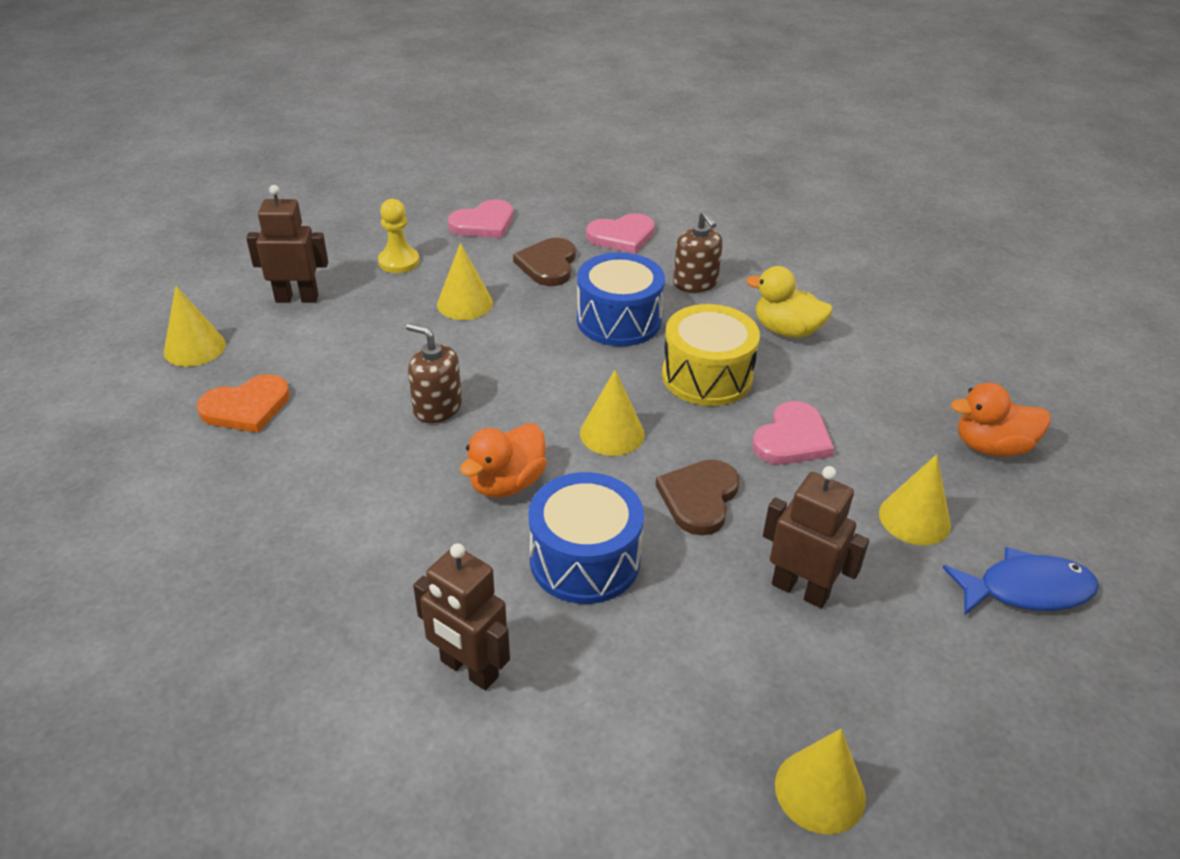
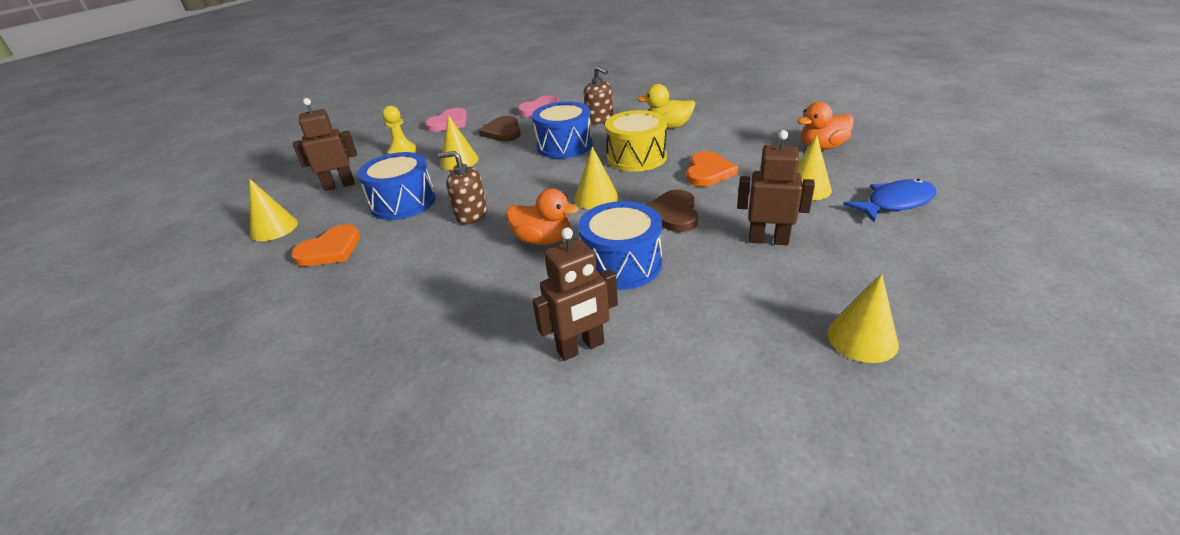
camera: 15 degrees left, 5 degrees down
(363, 356) = (403, 202): none -> blue drum
(469, 669) = (581, 348): brown robot -> brown robot turned 45 degrees counterclockwise
(507, 483) = (543, 240): orange duck -> orange duck turned 90 degrees counterclockwise
(792, 439) = (708, 172): pink heart -> orange heart

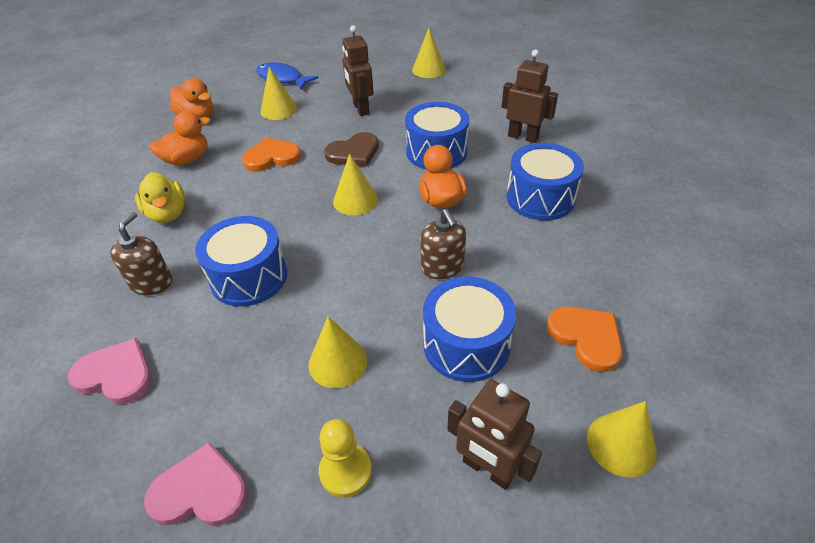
camera: 125 degrees left, 10 degrees up
(330, 249) = (586, 338): orange heart -> orange heart turned 45 degrees clockwise
(468, 302) = (540, 198): none -> blue drum
(503, 131) = (221, 373): brown heart -> none
(636, 157) = (258, 208): yellow drum -> none
(741, 137) = (187, 159): none -> orange duck

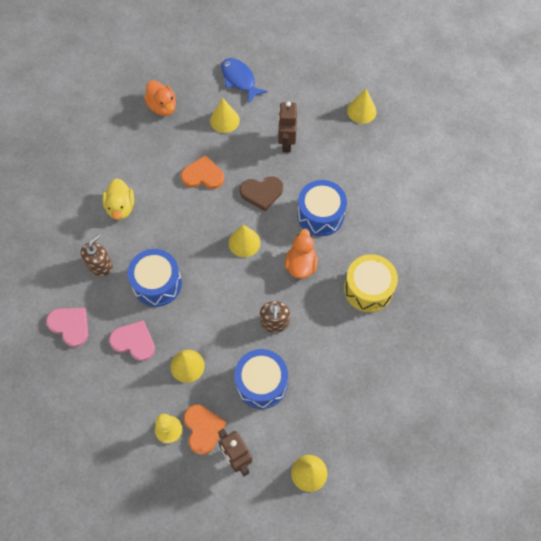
camera: 20 degrees right, 20 degrees up
(187, 159) = (144, 155): orange duck -> none
(200, 491) = (98, 411): pink heart -> pink heart (134, 341)
(523, 137) = (391, 223): brown robot -> none
(540, 198) = (368, 289): blue drum -> yellow drum
(586, 338) = (330, 406): orange heart -> orange heart (203, 429)

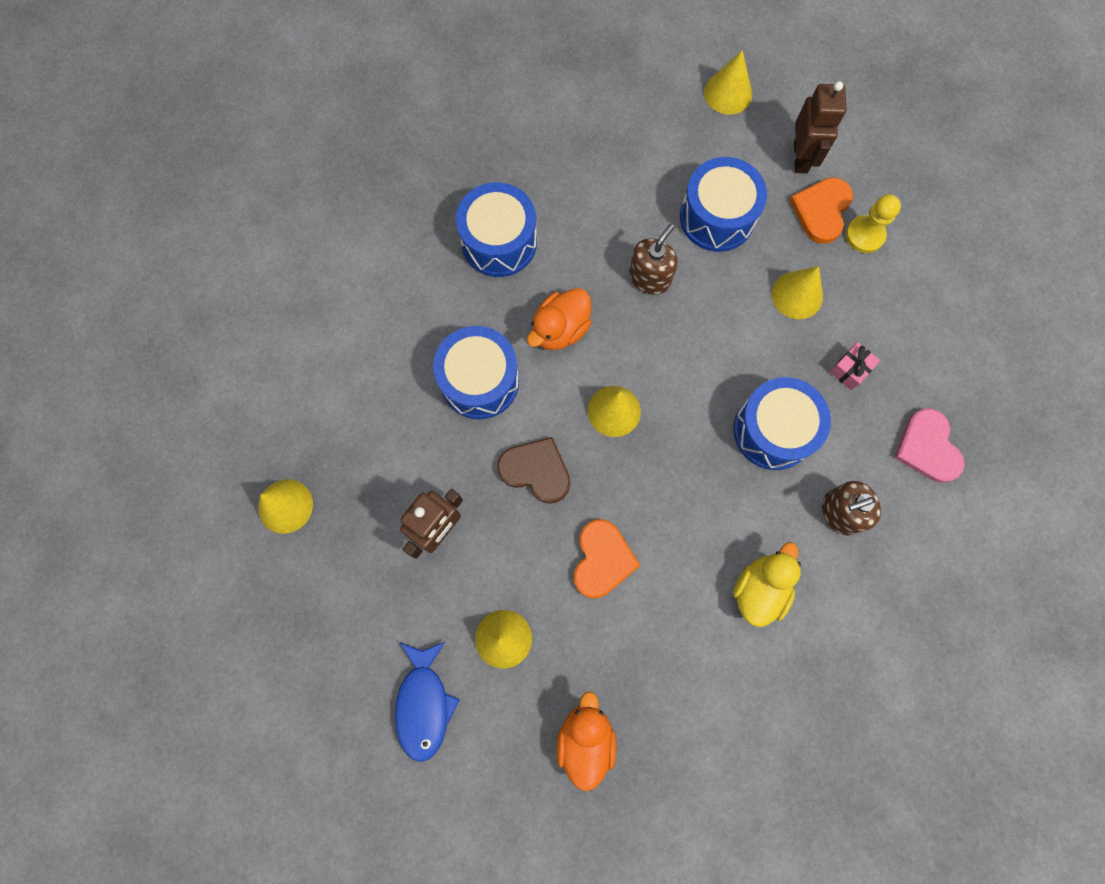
camera: 145 degrees left, 10 degrees up
(134, 341) = (850, 370): pink heart -> pink gift
(203, 175) = (602, 560): orange heart -> orange heart turned 120 degrees counterclockwise
(368, 289) = (499, 242): yellow drum -> blue drum

